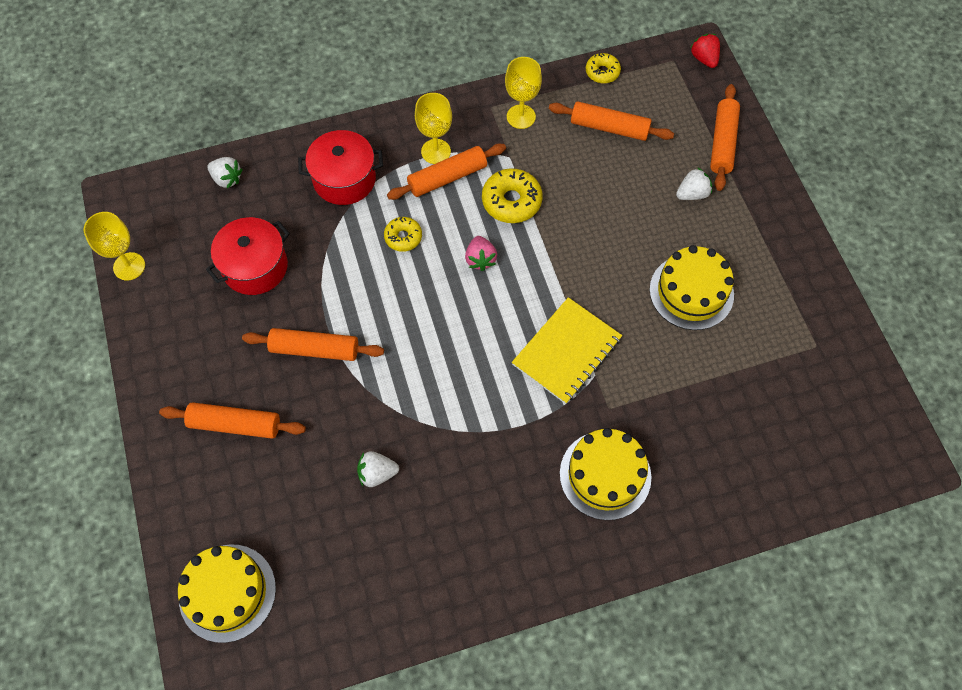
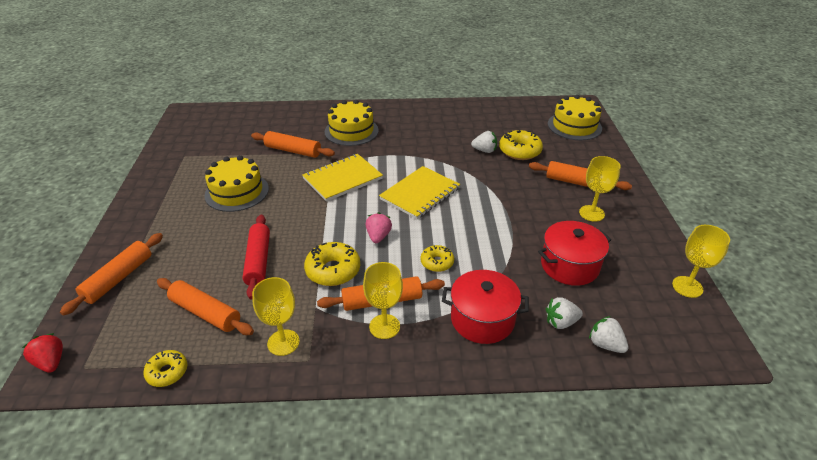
camera: 165 degrees left, 25 degrees down
(221, 362) = (591, 213): none -> yellow goblet
(315, 349) = (520, 208): orange rolling pin -> orange rolling pin (293, 151)
(321, 486) = (519, 151): none -> yellow donut
(451, 346) = (420, 194): none -> yellow notebook
(596, 195) = (258, 261): none -> red rolling pin
(692, 194) = (181, 246): white strawberry -> white strawberry (561, 322)
(704, 59) = (51, 362): red strawberry -> red strawberry turned 150 degrees clockwise

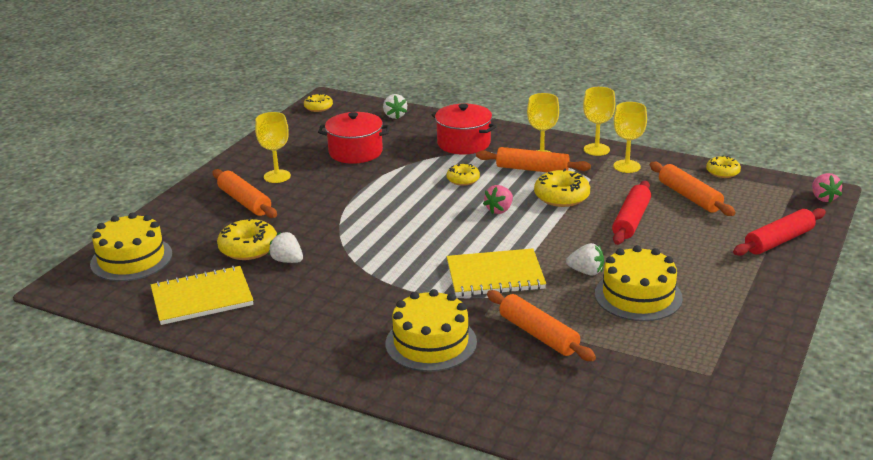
camera: 150 degrees left, 10 degrees down
(51, 362) = (823, 198): red strawberry -> pink strawberry
(118, 278) = (778, 241): orange rolling pin -> red rolling pin
(420, 194) = (420, 235): yellow notebook -> yellow notebook (202, 298)
(561, 322) = (409, 130): white strawberry -> white strawberry (586, 272)
(687, 287) = (290, 123): yellow goblet -> yellow goblet (596, 149)
(703, 327) = (318, 107): none -> yellow donut

